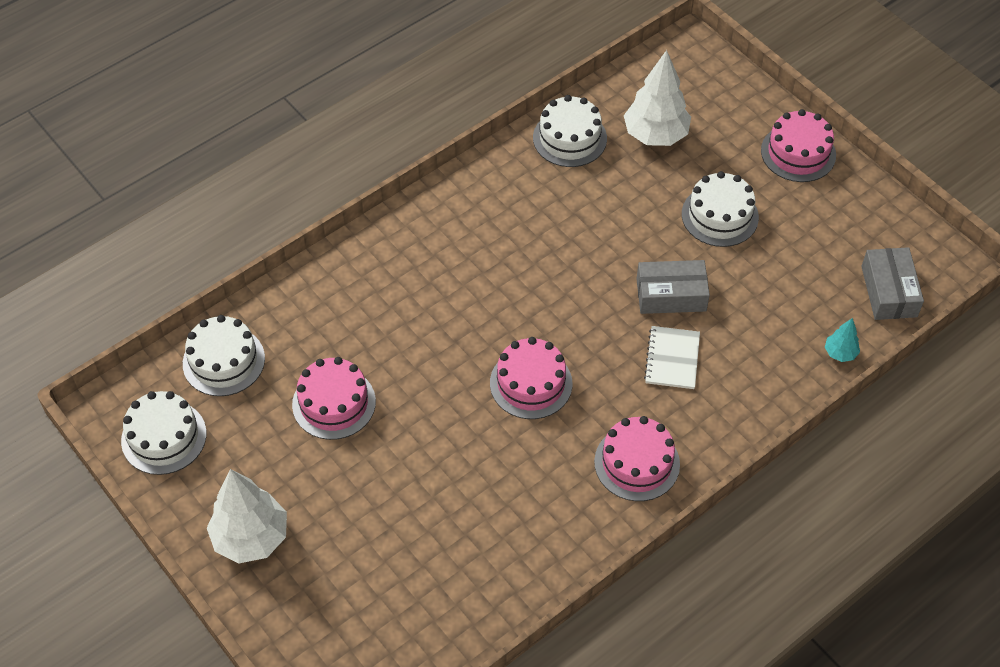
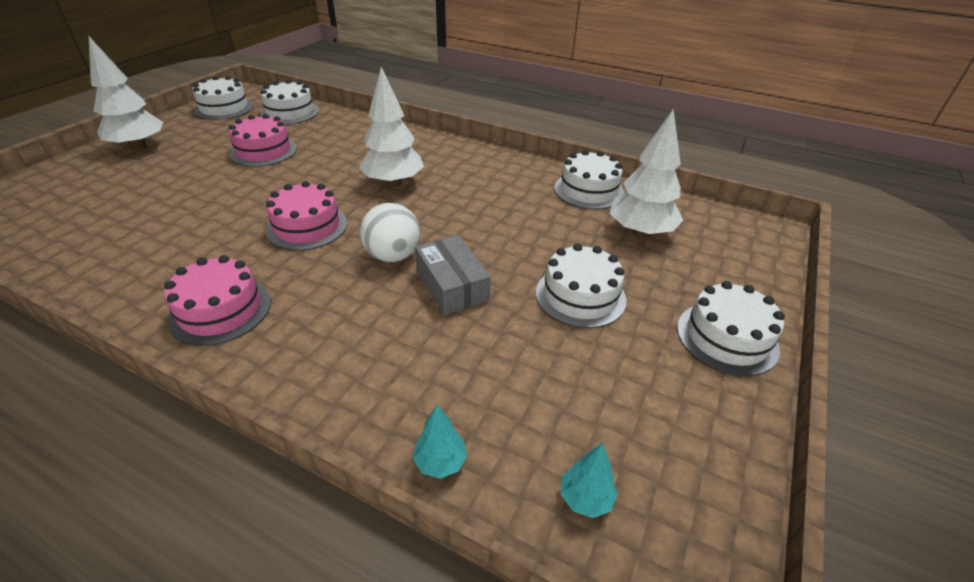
camera: 65 degrees right, 15 degrees down
(477, 293) = (393, 183): none -> white tree
(611, 325) = (393, 256): none -> white ball
(672, 359) = (367, 305): white notebook -> none
(798, 153) = (727, 338): pink cake -> white cake
(889, 291) = (585, 498): grey box -> turquoise tree

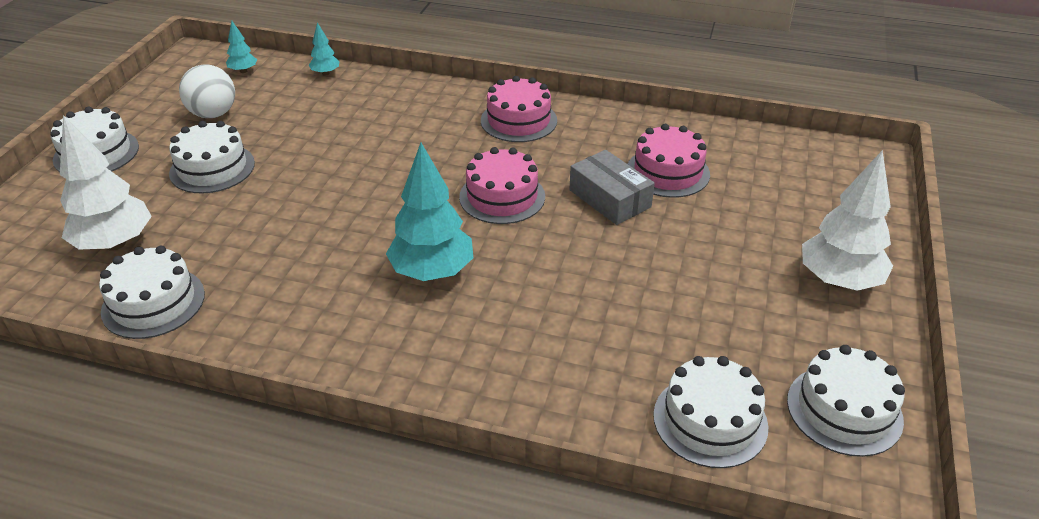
camera: 170 degrees right, 0 degrees up
(263, 151) = (656, 304): pink cake -> pink cake (668, 172)
(393, 183) = (432, 272): white tree -> turquoise tree
(393, 256) = (396, 179): white ball -> white ball (213, 114)
(452, 285) = (332, 161): grey box -> grey box (610, 198)

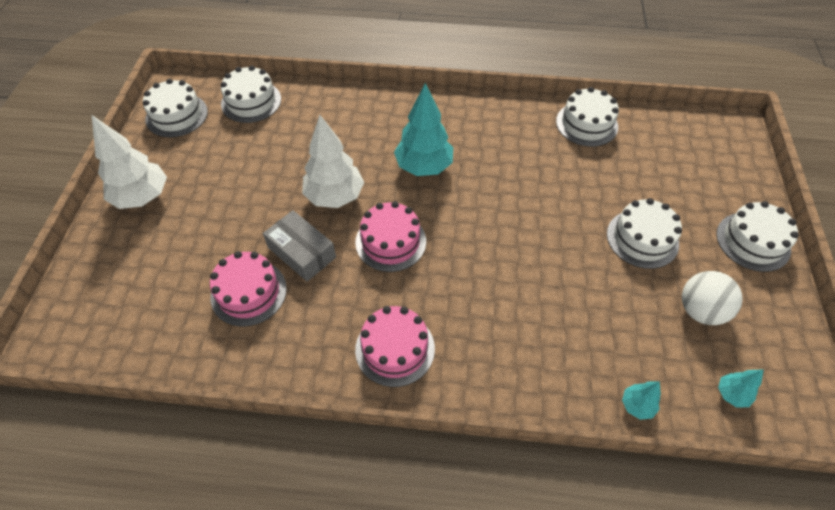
camera: 170 degrees right, 15 degrees up
(115, 243) = (649, 159): white tree -> white tree (335, 196)

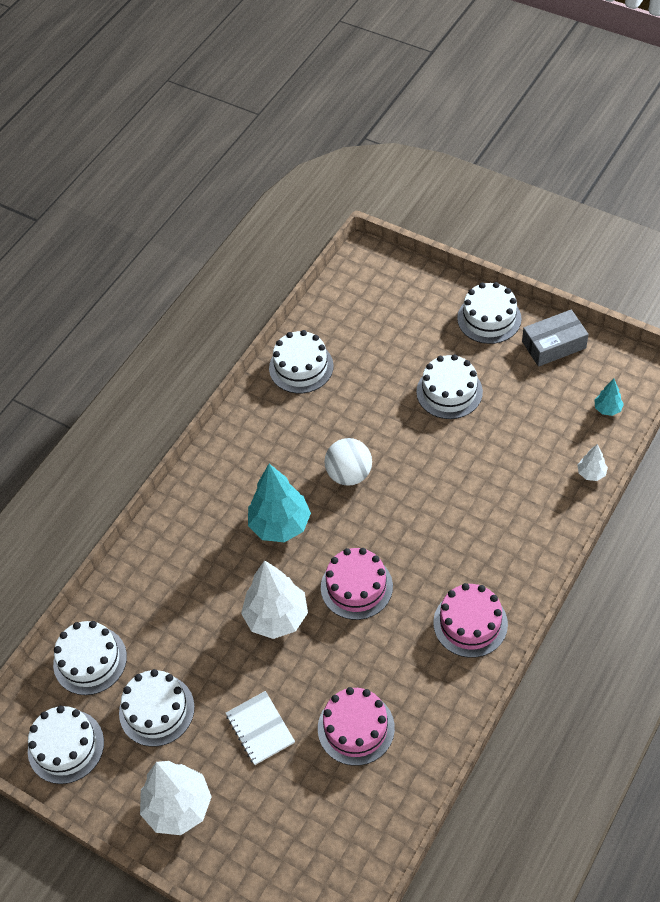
camera: 60 degrees left, 0 degrees up
(222, 153) = (156, 710): none -> white cake
(226, 224) = (260, 728): none -> white notebook
(302, 252) = (331, 668): grey box -> grey box (553, 345)
(636, 405) = (591, 473): turquoise tree -> white tree
(700, 310) = (533, 389): white ball -> white ball (349, 474)

